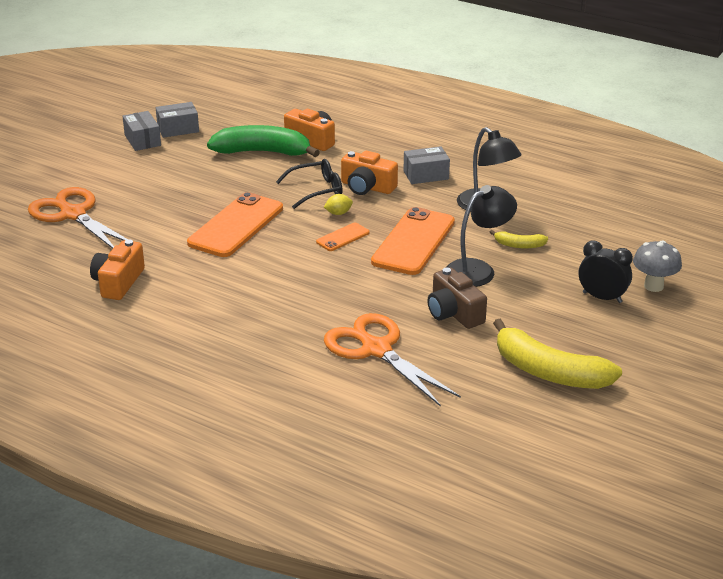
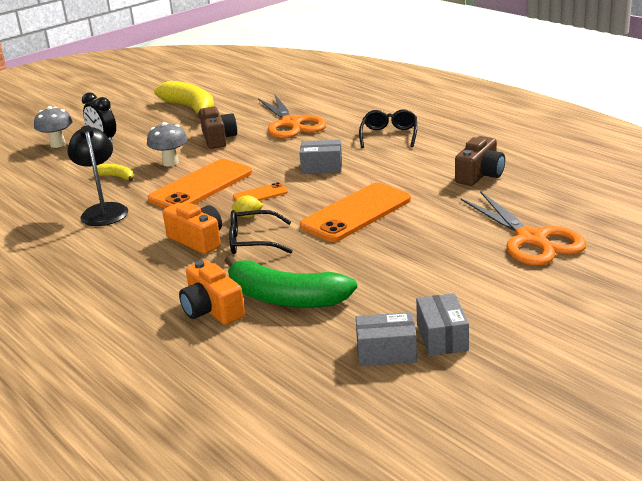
camera: 160 degrees left, 5 degrees down
(118, 282) = (480, 175): orange camera -> brown camera
(235, 337) = (389, 135): none -> black glasses
(426, 175) = (124, 248): grey box -> grey box (322, 167)
(478, 270) = (170, 162): black lamp -> grey mushroom

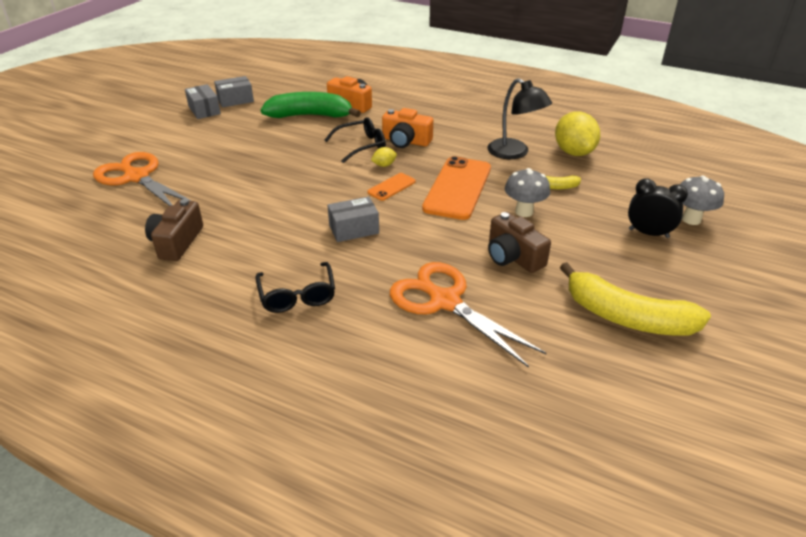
camera: 155 degrees right, 10 degrees up
(47, 203) = (573, 152): none -> yellow lemon
(356, 213) = (291, 180): orange phone -> none

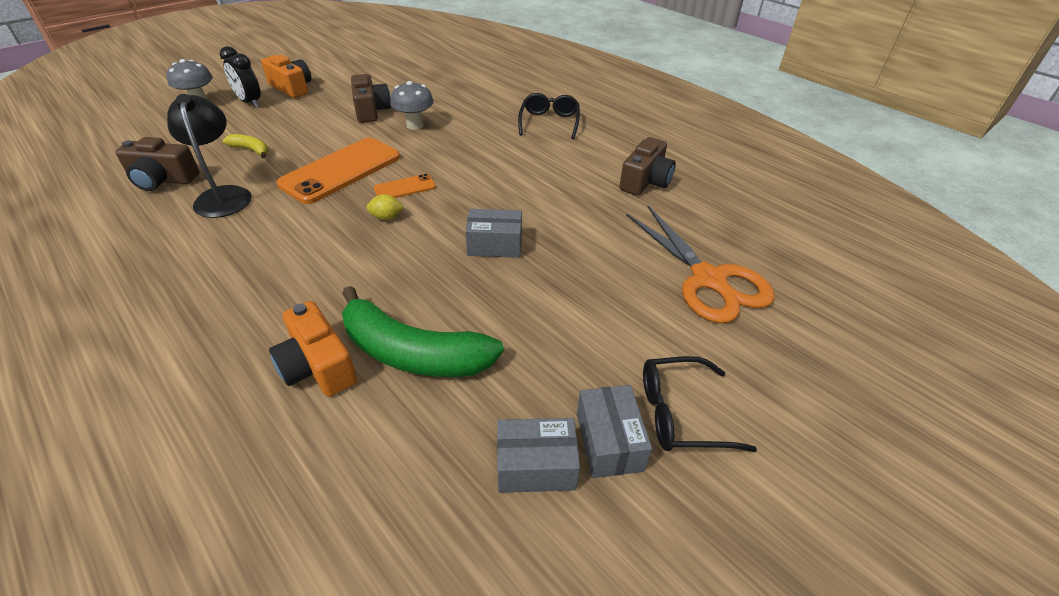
camera: 160 degrees left, 5 degrees up
(354, 229) = (476, 156): grey box -> grey box (495, 245)
(361, 146) = (386, 256): black glasses -> black glasses (680, 414)
(406, 141) = (322, 248): orange camera -> orange camera (292, 88)
(445, 301) = (449, 99): orange scissors -> none
(524, 212) = (314, 136): grey mushroom -> grey mushroom (415, 125)
(573, 152) = (163, 180): yellow lemon -> brown camera
(627, 317) = (349, 72): yellow banana -> none

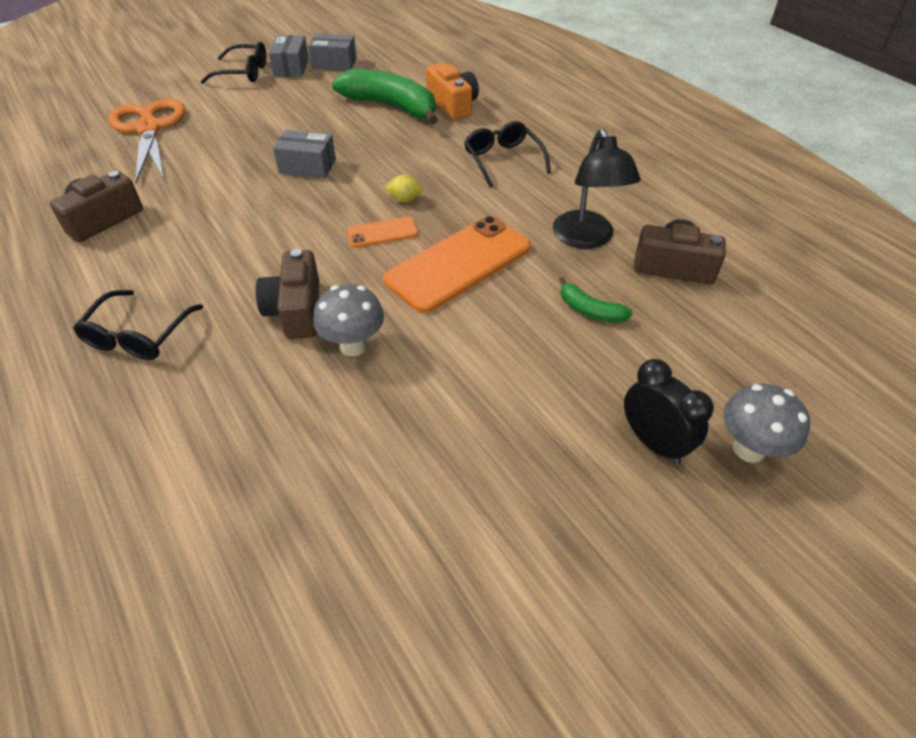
camera: 170 degrees left, 5 degrees up
(251, 150) = (589, 310): yellow banana -> green banana
(272, 271) = (503, 160): none -> black glasses
(292, 88) = (591, 493): orange camera -> none
(371, 110) = (423, 394): brown camera -> brown camera (296, 310)

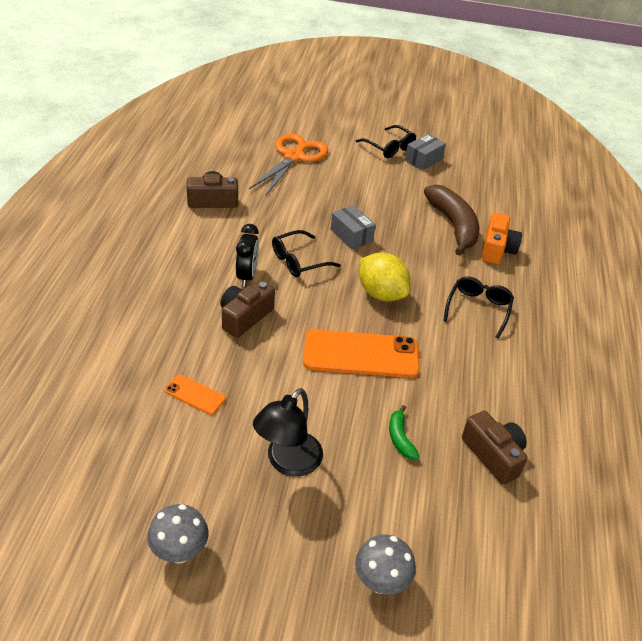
camera: 40 degrees right, 5 degrees down
(138, 336) = (161, 277): black glasses -> black glasses (298, 261)
(334, 64) = (455, 172): grey box -> none
(353, 346) = (249, 357): grey mushroom -> grey mushroom (179, 552)
(382, 233) = (342, 305): orange phone -> orange phone (195, 395)
(391, 106) = (453, 225): green banana -> brown banana
(405, 199) = (381, 293): yellow lemon -> yellow lemon, size x2.23
(586, 239) = (461, 396): black lamp -> black lamp (287, 462)
(653, 442) = (333, 532): black clock -> black clock (247, 276)

